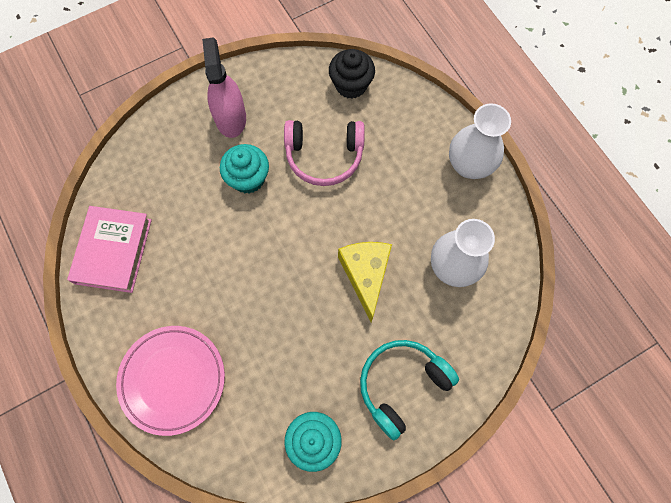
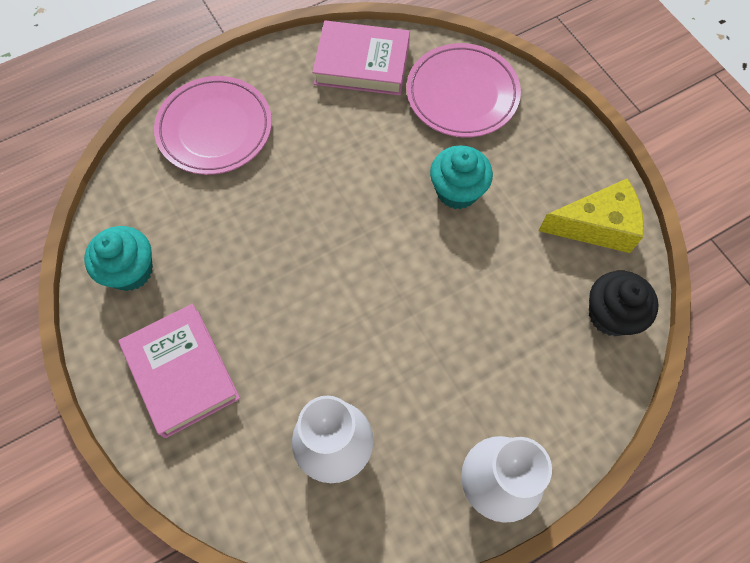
camera: 90 degrees right, 5 degrees down
(155, 170) = (462, 94): none -> pink plate
(230, 117) = (541, 168): pink spray bottle -> none
(324, 156) = (495, 280): pink headphones -> none
(365, 275) = (326, 331): yellow cheese -> yellow cheese (596, 226)
(402, 385) = (182, 372): turquoise headphones -> pink book

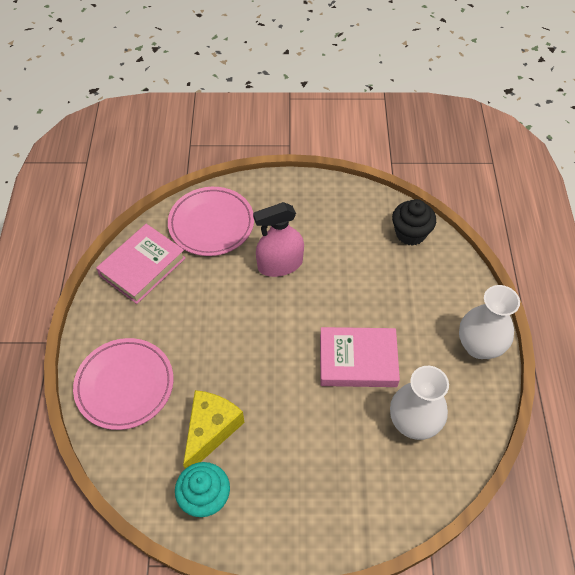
camera: 60 degrees left, 10 degrees down
(182, 372) = (308, 496): pink book -> pink book (358, 360)
(457, 191) = (280, 264): turquoise cupcake -> pink spray bottle
(596, 226) = (351, 208): yellow cheese -> yellow cheese (210, 430)

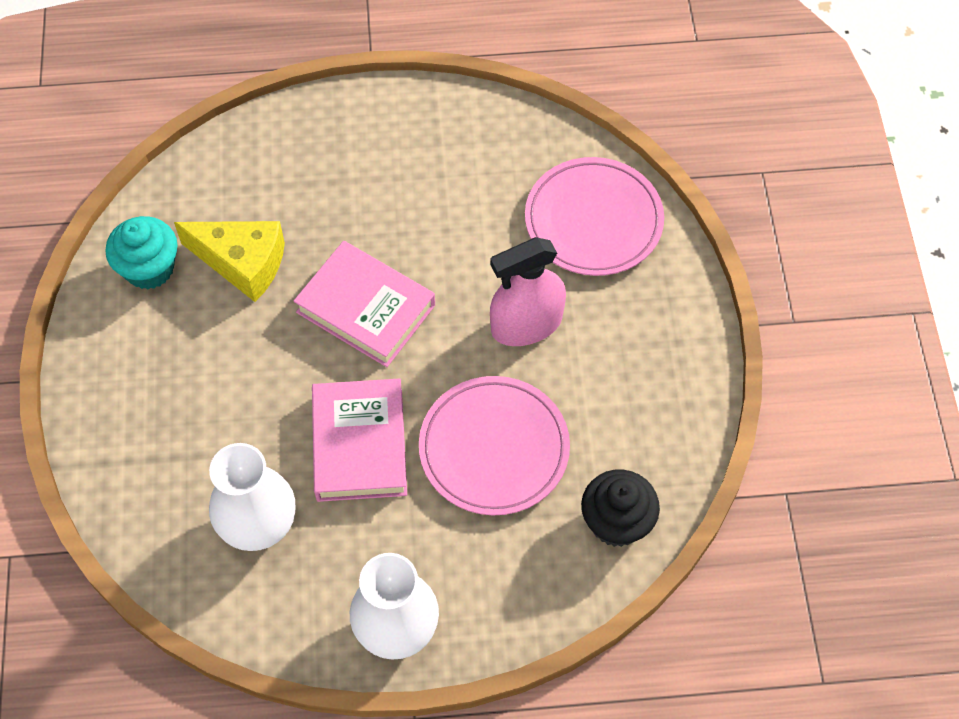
camera: 85 degrees right, 5 degrees up
(125, 385) = (306, 154): pink plate -> pink plate (494, 448)
(142, 267) = (501, 143): pink book -> pink book (366, 308)
(280, 264) = (526, 324): pink spray bottle -> pink spray bottle turned 90 degrees counterclockwise

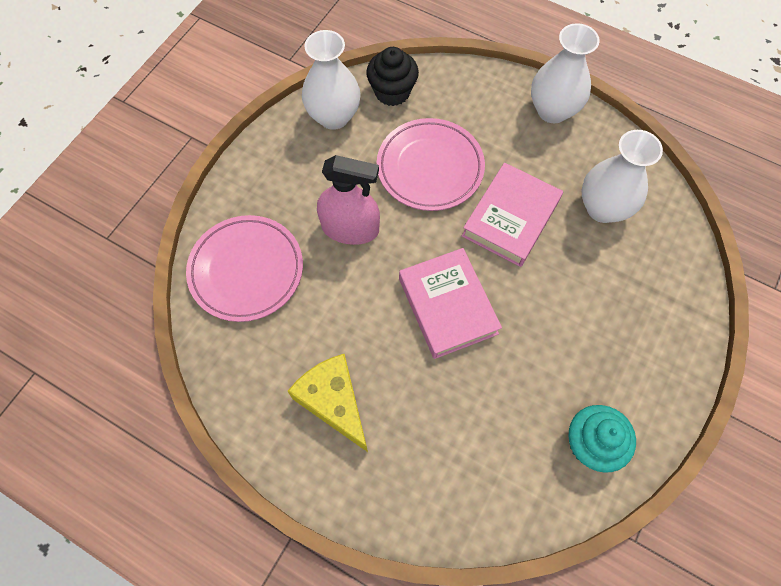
camera: 145 degrees left, 5 degrees up
(242, 263) = (515, 400): yellow cheese -> yellow cheese (334, 402)
(657, 442) = (334, 116): none -> white vase

